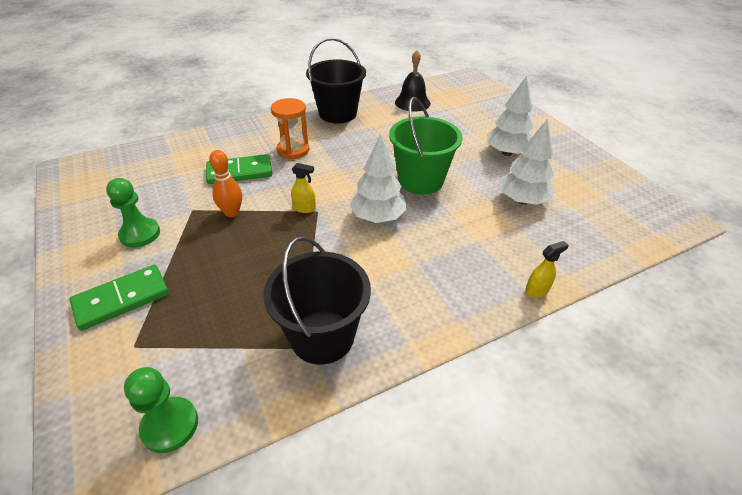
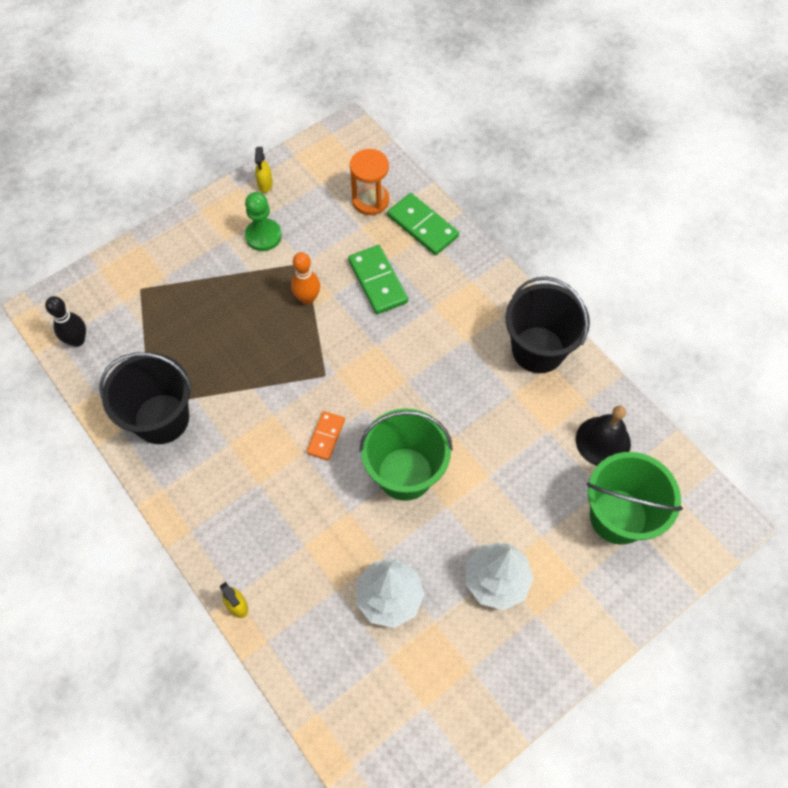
camera: 80 degrees right, 20 degrees up
(122, 299) = (185, 259): green domino -> green domino (422, 226)
(170, 425) = (77, 340): green pawn -> black bowling pin
(293, 150) = (435, 321): orange hourglass -> orange hourglass (370, 200)
(304, 208) = (327, 362): yellow spray bottle -> yellow spray bottle (265, 184)
(377, 217) = (326, 436): white tree -> orange domino
(464, 105) = (618, 516): none -> green bucket

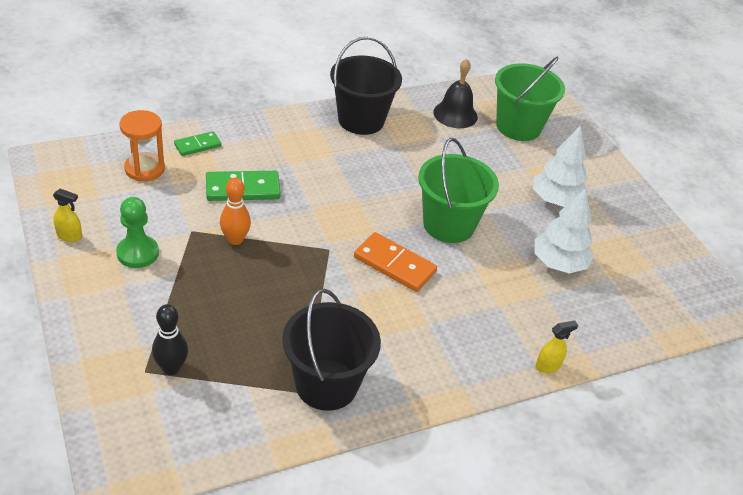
camera: 80 degrees left, 20 degrees down
(77, 340) = (185, 445): black bowling pin -> black bowling pin (171, 368)
(326, 436) = (394, 264): orange domino -> orange domino, size x1.63
(422, 226) = (197, 145): green domino -> green domino, size x0.62

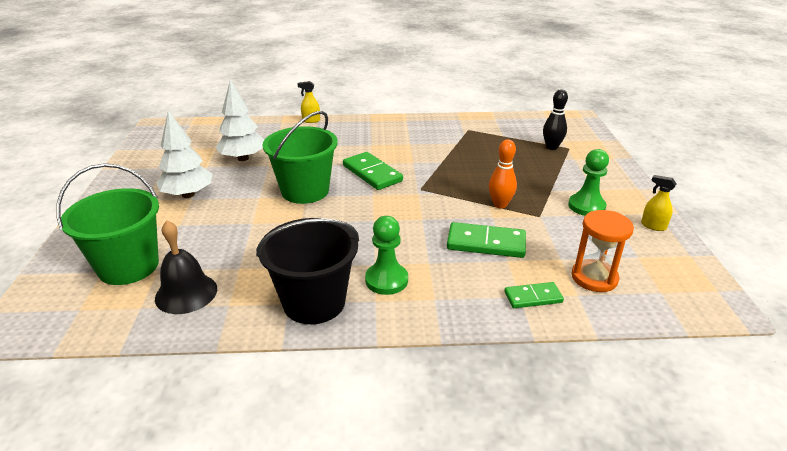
camera: 155 degrees left, 10 degrees down
(317, 143) = (386, 280): none -> green pawn
(326, 384) = (453, 130): black bucket -> none
(394, 264) = (372, 173): orange domino -> green domino

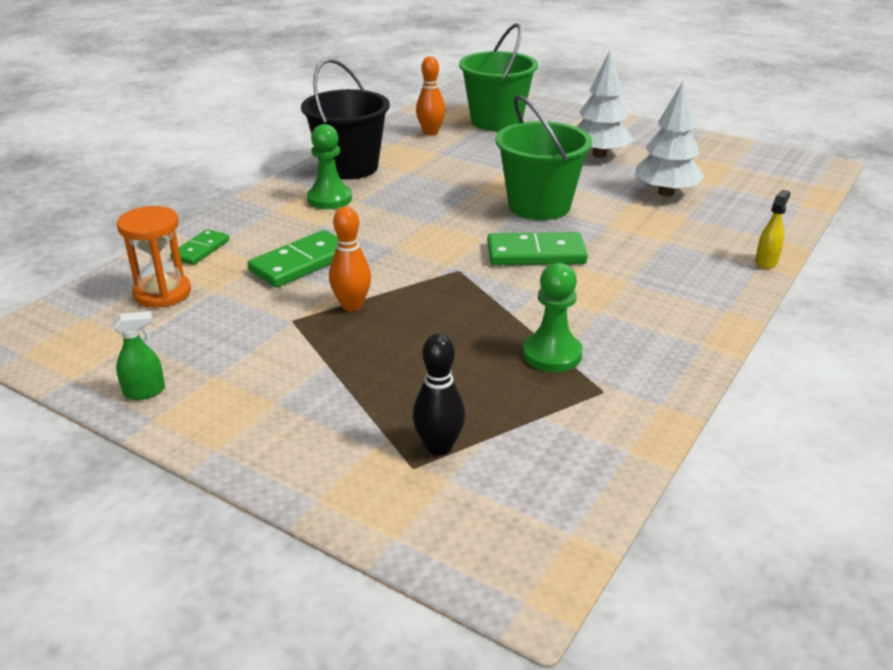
camera: 125 degrees right, 0 degrees up
(186, 293) = (430, 132): black bell -> orange bowling pin
(586, 206) = (255, 367): green pawn -> green pawn (552, 354)
(653, 226) = (145, 392): yellow spray bottle -> green spray bottle

